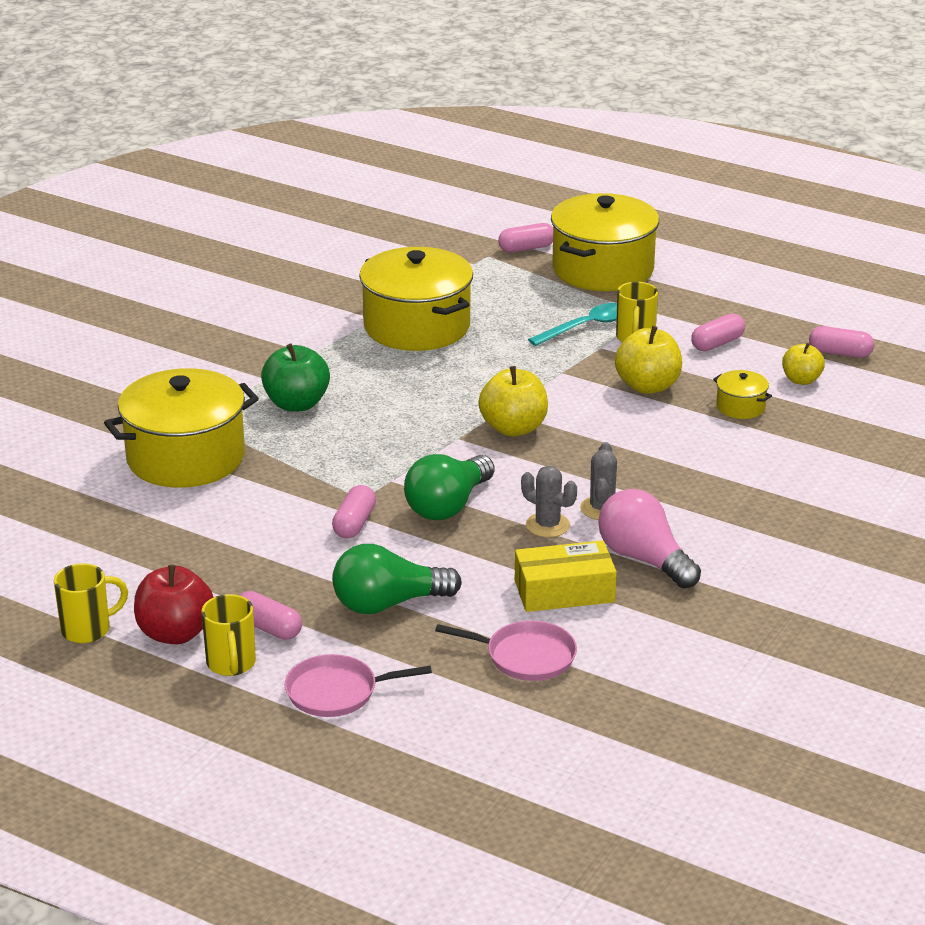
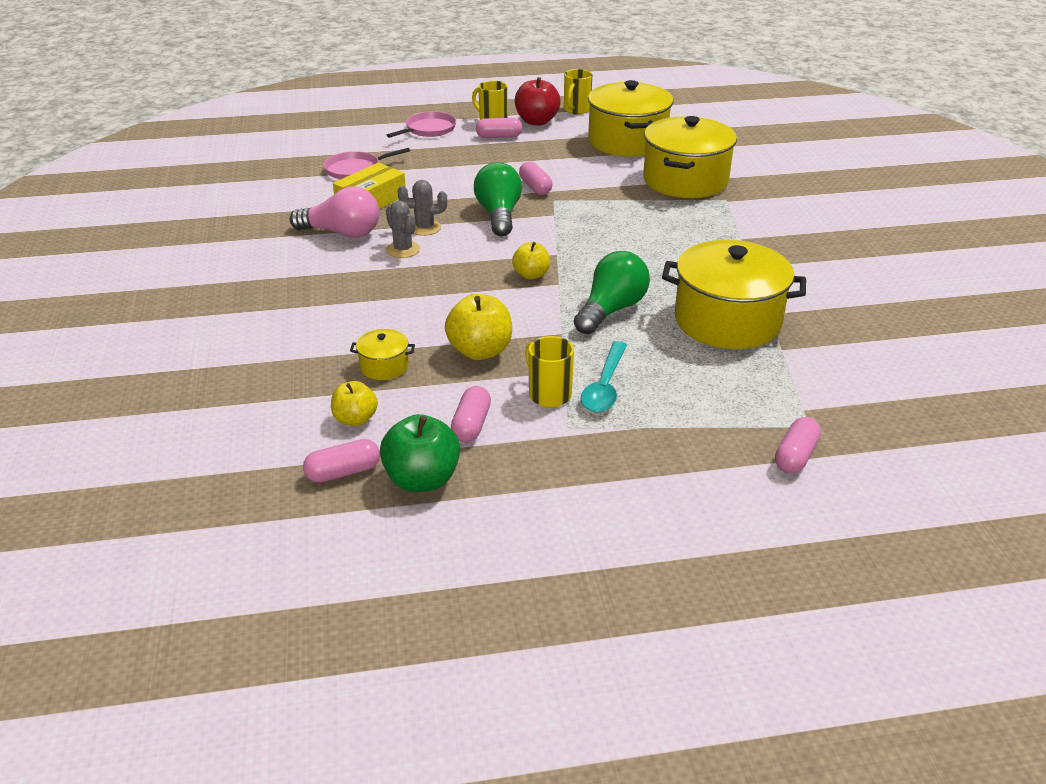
camera: 140 degrees right, 5 degrees up
(296, 404) = (690, 231): green apple -> green apple (422, 479)
(388, 604) = (458, 164): green light bulb -> green light bulb (611, 310)
(513, 428) = (531, 275): yellow apple -> yellow apple, size x0.63
(603, 269) = (688, 467): yellow pot -> yellow pot (627, 141)

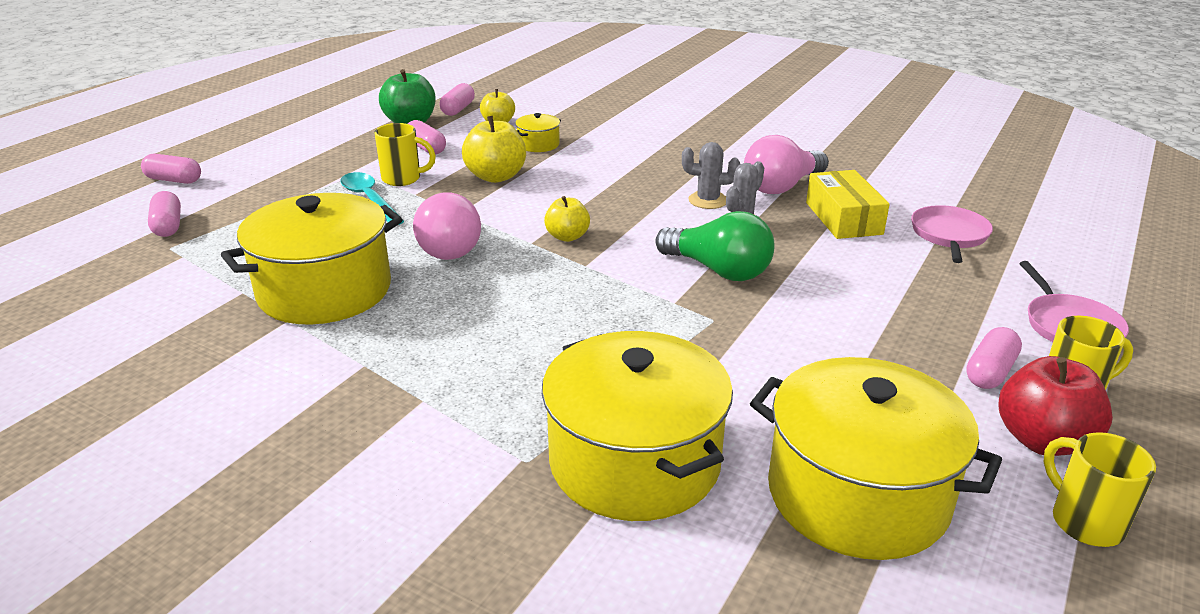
camera: 130 degrees right, 5 degrees down
(535, 187) = (766, 323): pink capsule -> pink capsule (174, 180)
(611, 310) = (447, 246): green light bulb -> pink light bulb

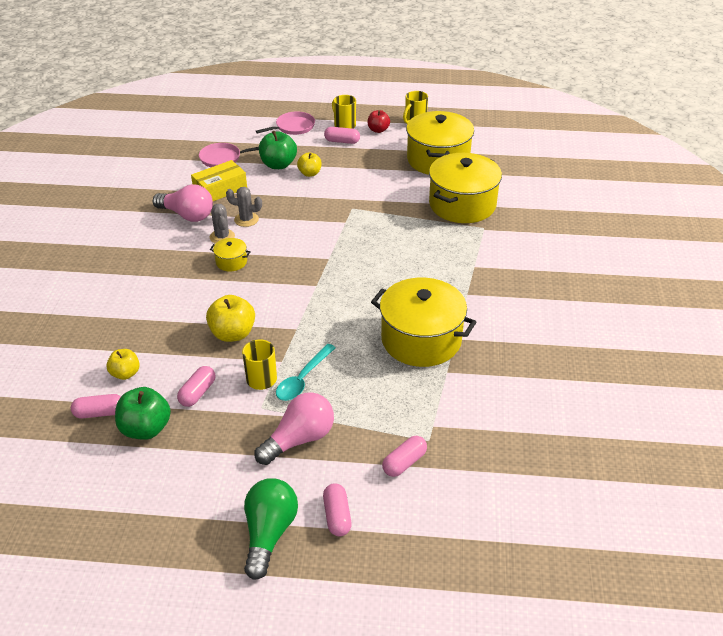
camera: 115 degrees left, 10 degrees up
(447, 246) = (342, 315): pink light bulb -> pink light bulb (299, 439)
(538, 144) = (163, 334): yellow pot -> yellow pot (231, 262)
(567, 237) = (301, 274): yellow apple -> yellow apple (310, 173)
(718, 270) = (305, 216): green light bulb -> green light bulb (269, 533)
(907, 280) = (278, 165): none -> green apple
(1043, 440) = (378, 130): red apple -> red apple, size x0.63

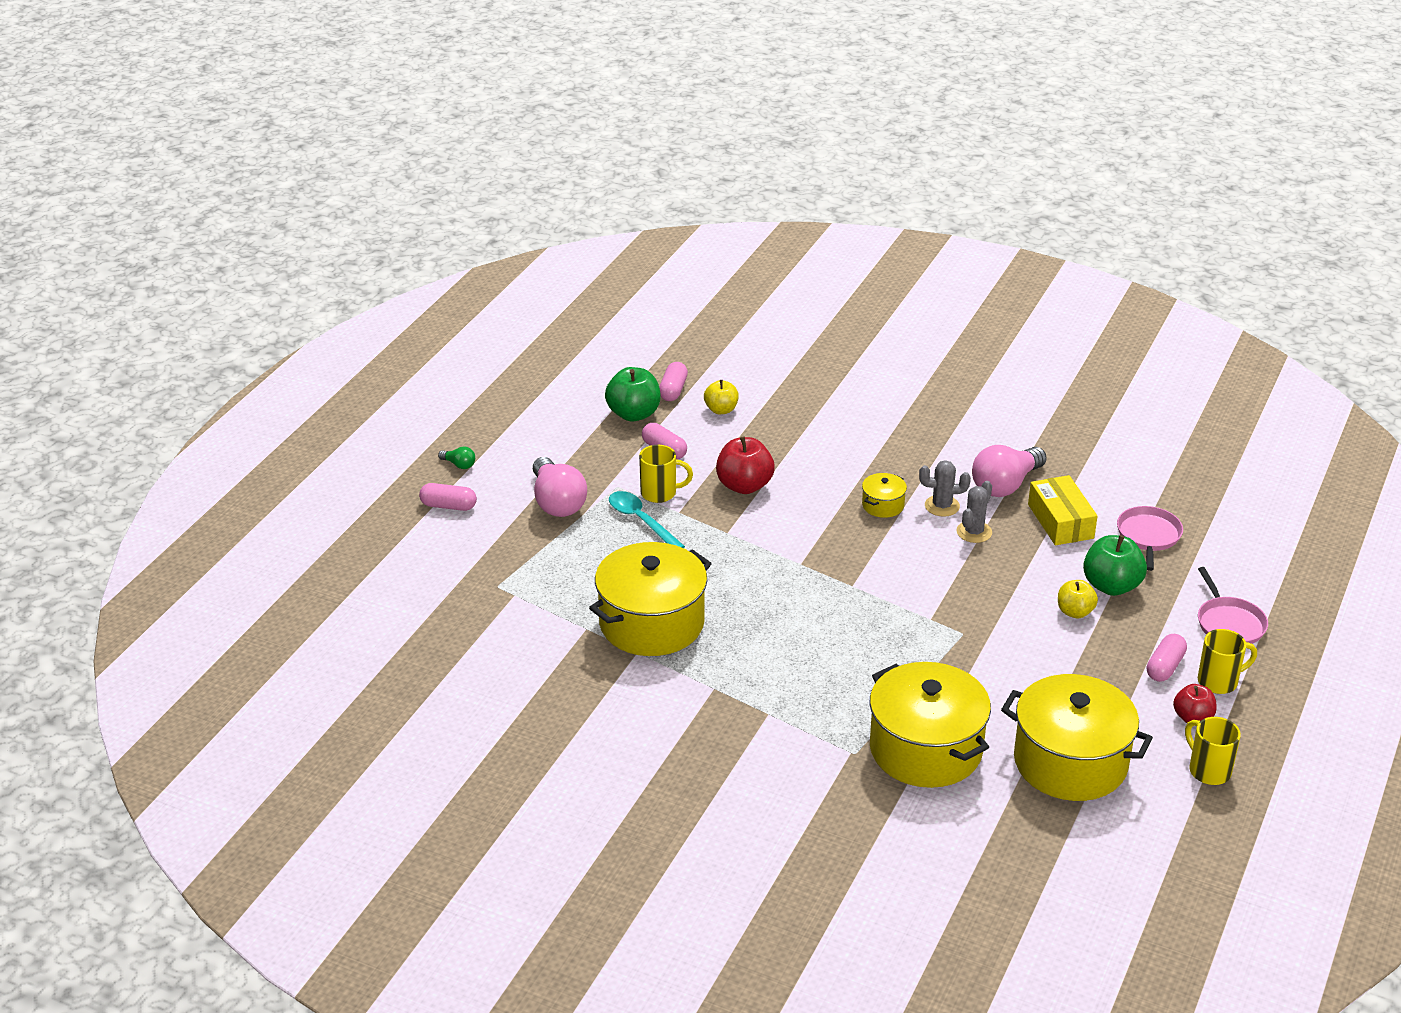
camera: 110 degrees right, 5 degrees down
(233, 334) = (744, 486): yellow apple -> red apple
(269, 533) = (459, 465): green light bulb -> green light bulb, size x0.44
(404, 463) = (480, 562): pink capsule -> none

